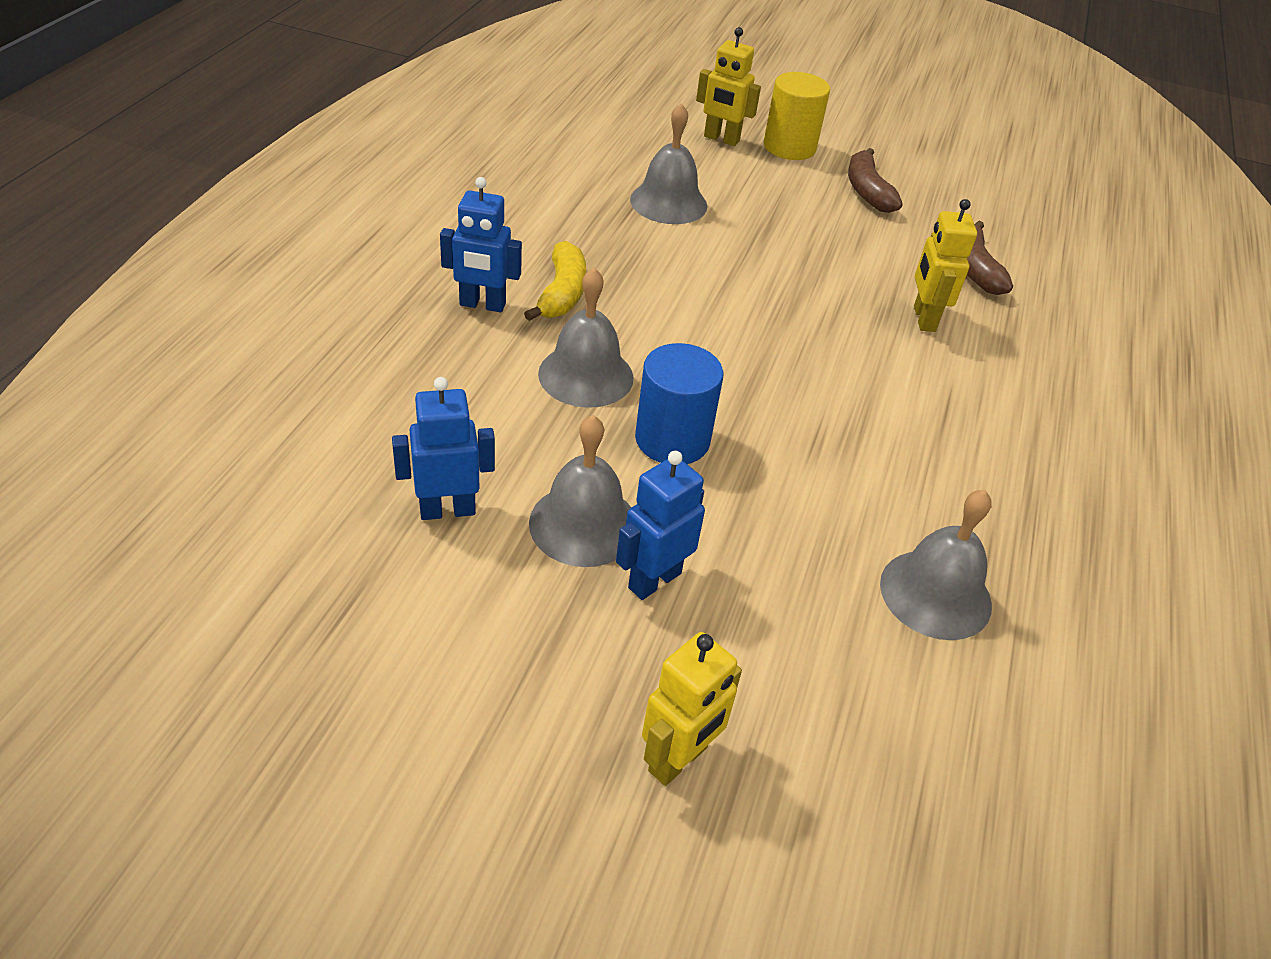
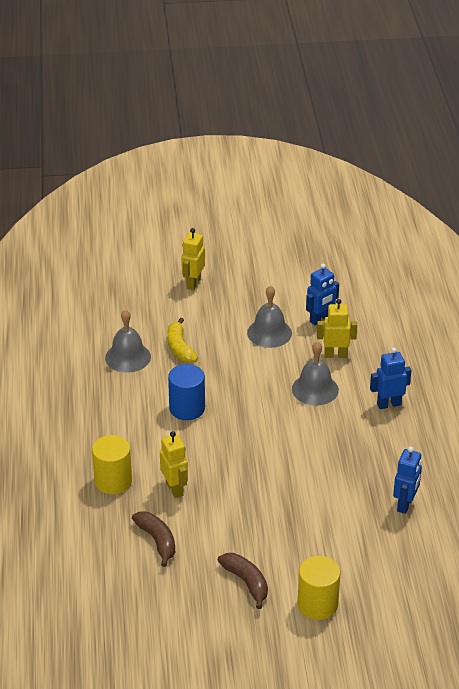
camera: 160 degrees right, 5 degrees down
(562, 293) = (360, 426): yellow banana -> yellow banana (180, 348)
(654, 580) = (232, 325): blue robot -> blue robot (405, 504)
(668, 202) = (356, 513): grey bell -> none
(672, 439) = (259, 376): blue cylinder -> blue cylinder (187, 408)
(721, 139) = (365, 589): yellow robot -> yellow robot (335, 355)
(1025, 365) = (113, 481): none -> yellow cylinder

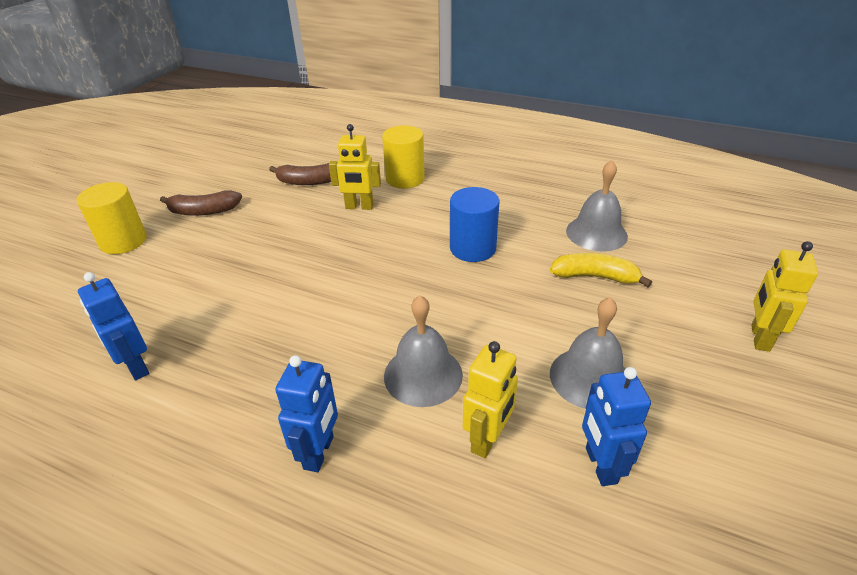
camera: 120 degrees right, 0 degrees up
(193, 283) = (759, 338): yellow robot -> yellow robot turned 120 degrees counterclockwise

